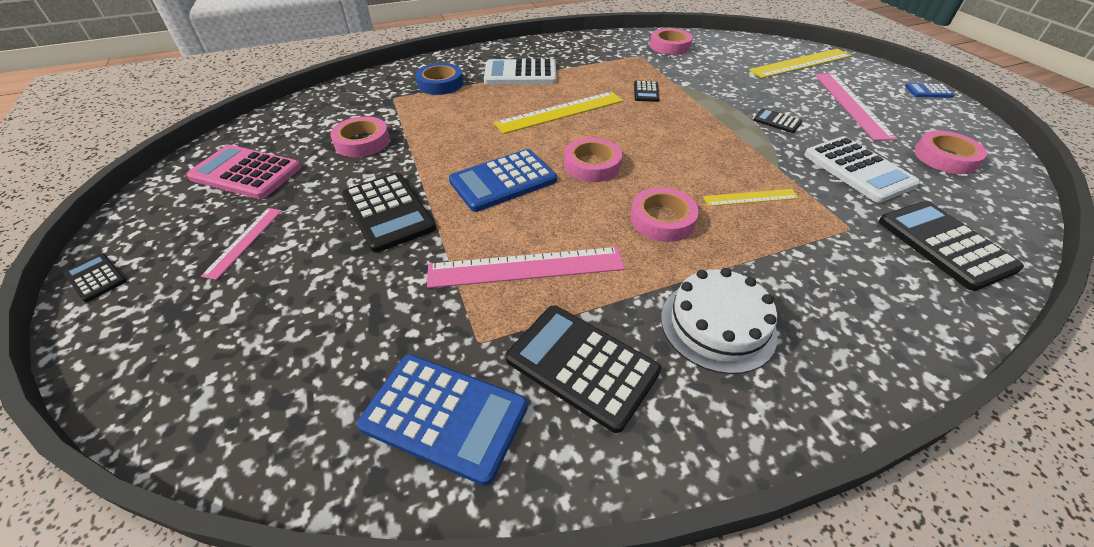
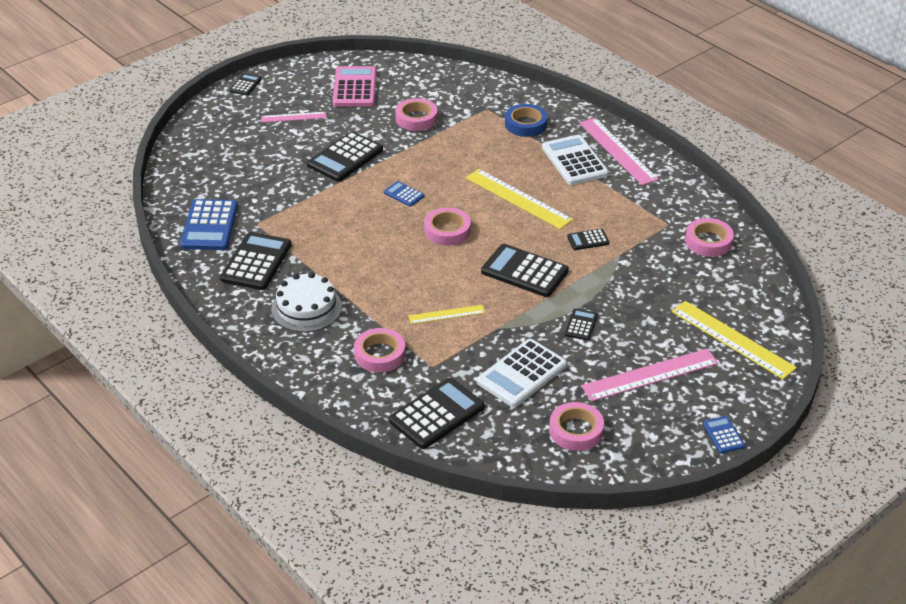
camera: 70 degrees right, 5 degrees down
(503, 181) = (404, 194): blue calculator -> blue calculator, size x0.50
(526, 267) = (321, 226): pink ruler -> pink ruler (618, 151)
(662, 219) = (397, 274): pink tape -> pink tape (380, 354)
(684, 133) = (524, 271): none -> black calculator
(750, 198) = (446, 314): yellow ruler -> yellow ruler turned 75 degrees counterclockwise

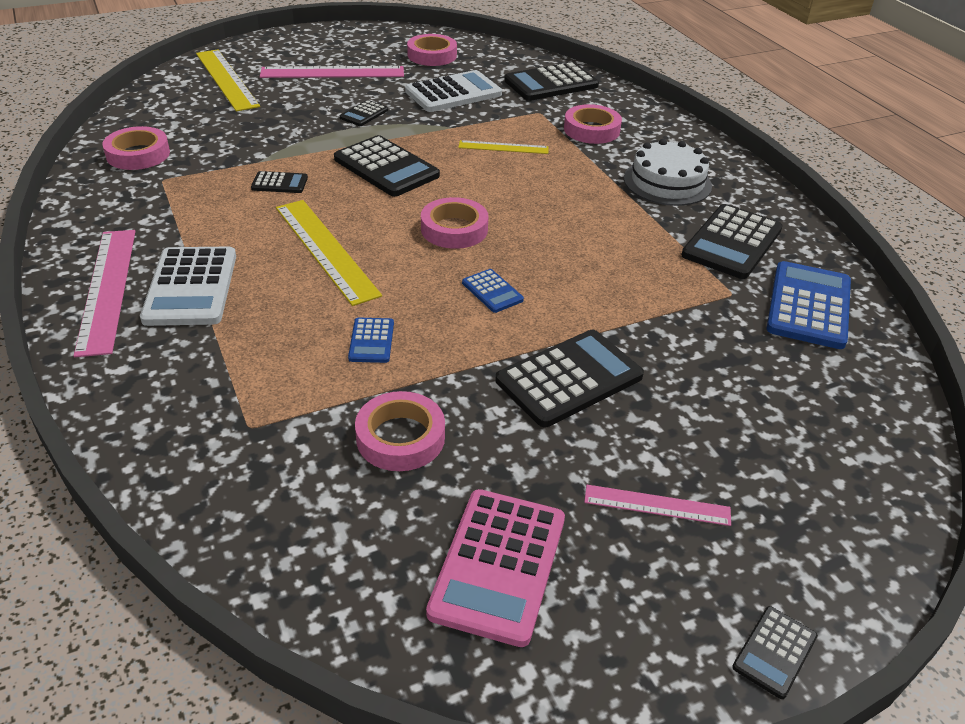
camera: 165 degrees left, 0 degrees up
(525, 124) = (205, 374): blue tape -> none
(723, 435) = (311, 34): blue calculator -> blue calculator (371, 341)

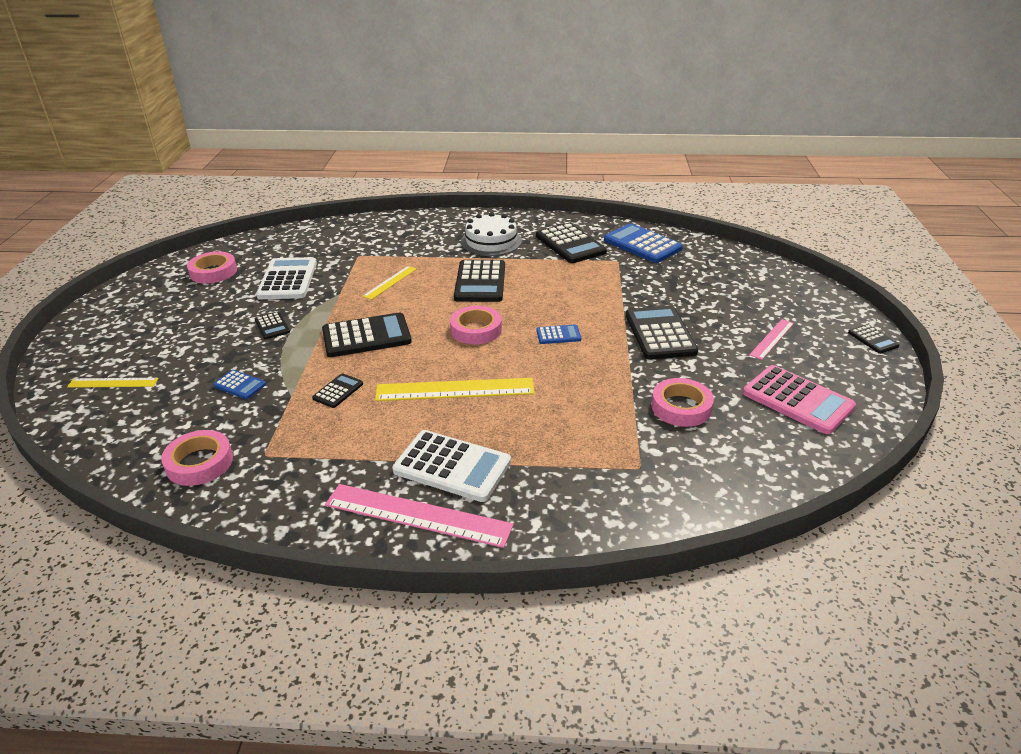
camera: 60 degrees left, 5 degrees down
(227, 79) = (113, 382): yellow ruler -> yellow ruler, size x0.56
(332, 72) = (178, 324): pink ruler -> none
(371, 341) = (578, 395): blue calculator -> blue calculator (240, 385)
(551, 83) = (322, 239): black calculator -> black calculator (480, 282)
(591, 130) = (403, 245): pink tape -> none

